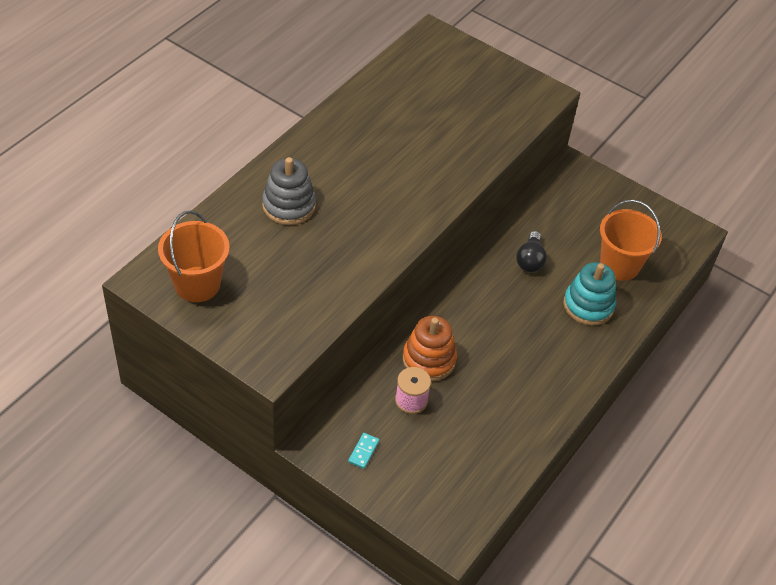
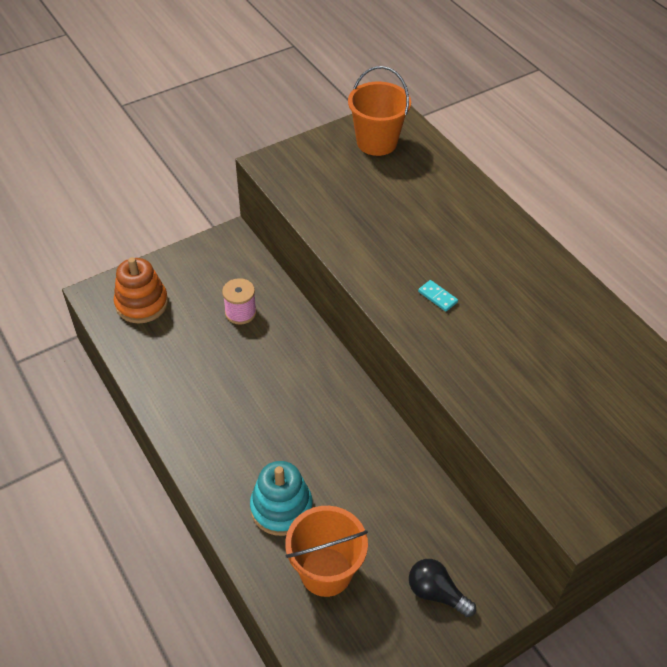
camera: 115 degrees right, 0 degrees up
(289, 205) = (450, 218): grey stacking toy -> none
(363, 451) = (208, 266): turquoise domino -> turquoise domino (437, 297)
(429, 359) = (278, 340): orange stacking toy -> orange stacking toy (142, 303)
(530, 260) = (367, 476): black light bulb -> black light bulb (436, 593)

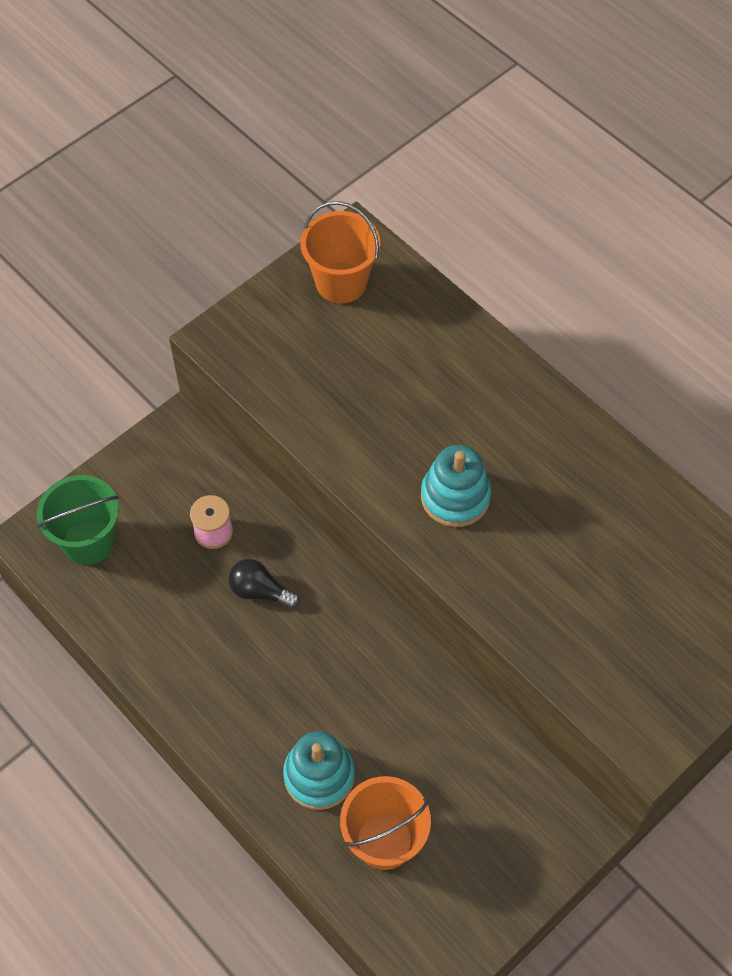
camera: 10 degrees left, 10 degrees up
(142, 303) = (89, 541): orange stacking toy -> green bucket
(436, 593) = (508, 841): black light bulb -> black light bulb (260, 591)
(437, 297) = (455, 497): turquoise domino -> turquoise stacking toy

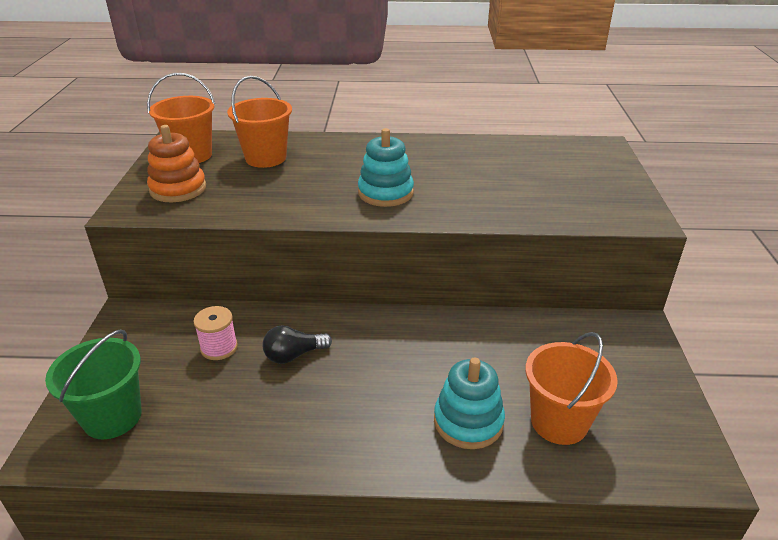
camera: 45 degrees left, 25 degrees down
(282, 337) = (178, 189): none -> orange stacking toy
(405, 343) = (265, 158): none -> orange bucket

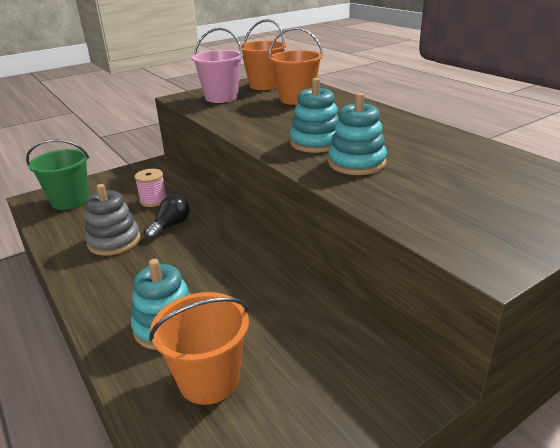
camera: 55 degrees right, 5 degrees down
(178, 189) = (221, 97): orange stacking toy -> pink bucket
(271, 408) = (114, 241): none -> grey stacking toy
(293, 355) = (171, 225): black light bulb -> black light bulb turned 90 degrees clockwise
(452, 195) = (356, 163): none -> turquoise stacking toy

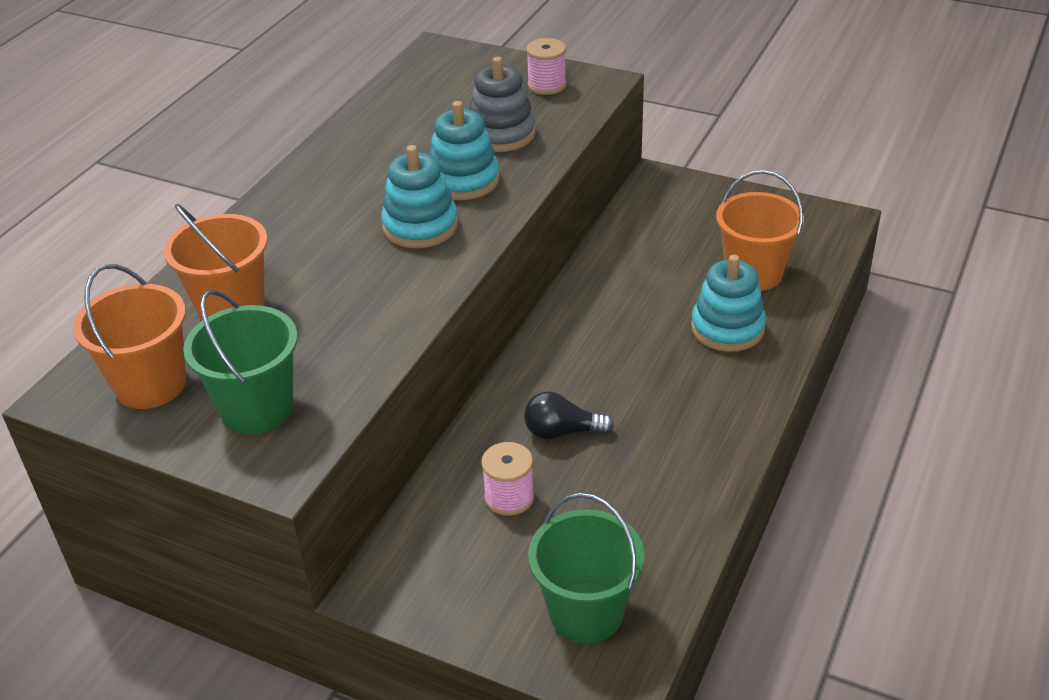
camera: 120 degrees left, 10 degrees up
(114, 241) = (641, 466): grey stacking toy -> grey stacking toy (501, 134)
(221, 97) = (257, 408): pink bucket -> green bucket
(500, 230) = (547, 85): none -> pink spool

